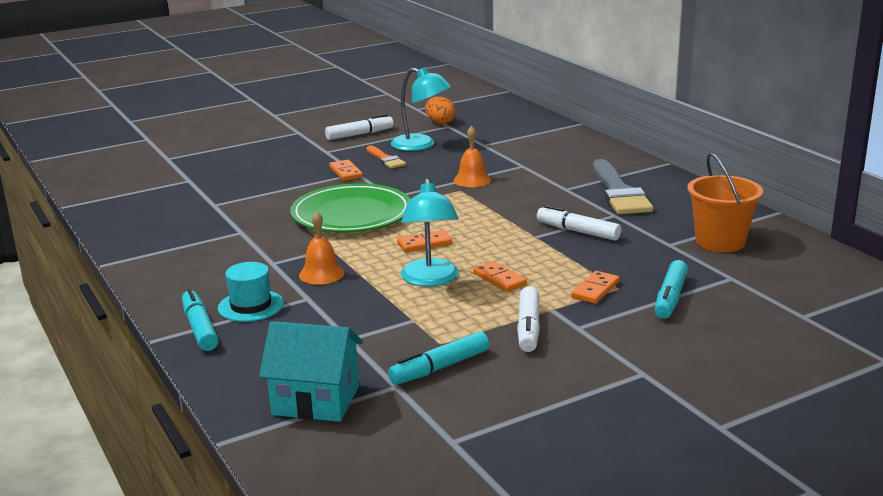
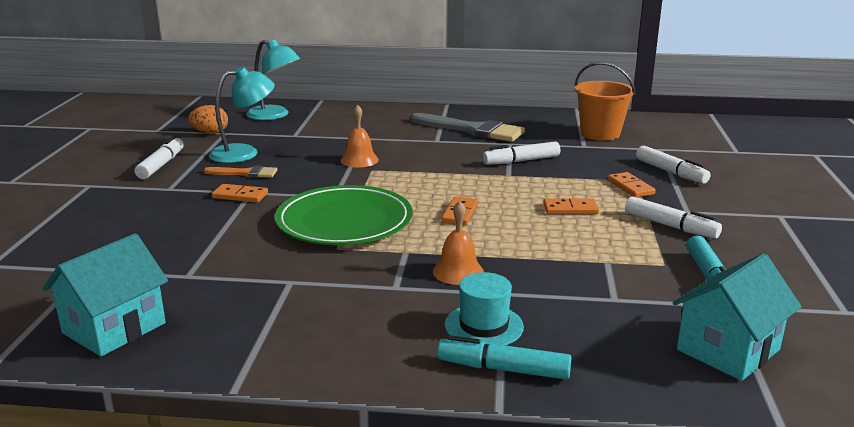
camera: 55 degrees left, 0 degrees up
(133, 213) = (114, 328): none -> turquoise house
(430, 280) = (536, 232): turquoise lamp -> turquoise lamp (275, 115)
(670, 298) = (670, 172): turquoise marker -> white marker

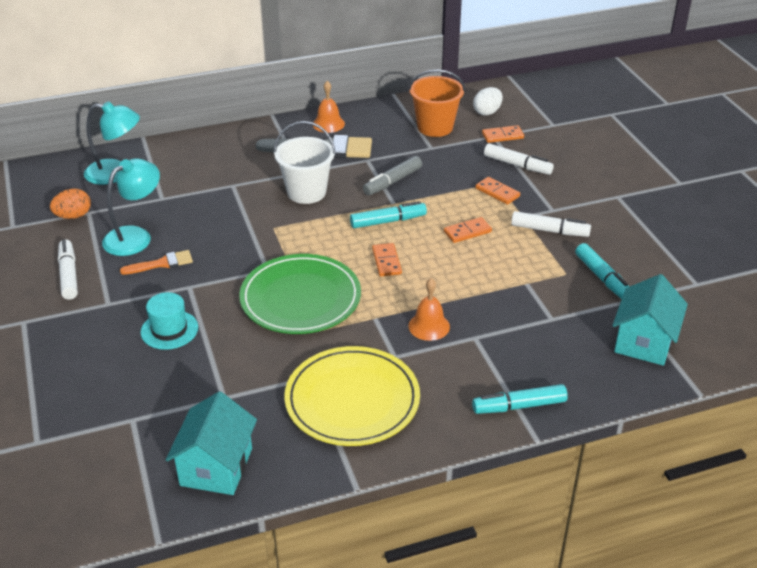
camera: 25 degrees left, 15 degrees up
(240, 196) = (183, 294): orange domino -> orange domino (502, 136)
(312, 311) = (352, 400): none -> yellow plate
(359, 160) = (252, 217): orange bell -> orange bell (328, 124)
(428, 153) = (306, 192): none -> white bucket
(484, 326) = (482, 373): turquoise hat -> turquoise hat (169, 330)
(490, 186) = (388, 221): none -> turquoise marker
(521, 161) = (392, 182): white marker -> grey marker
(666, 132) = (487, 112): none -> white egg

